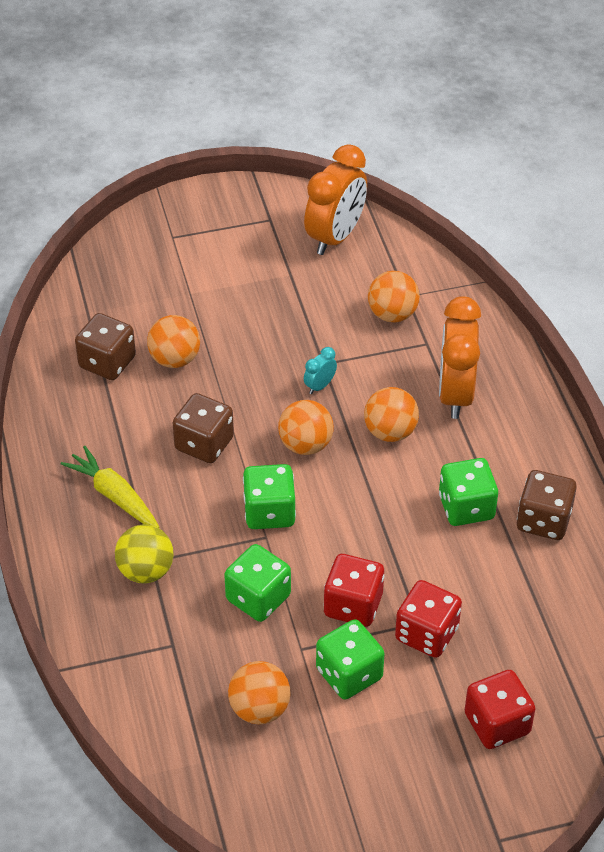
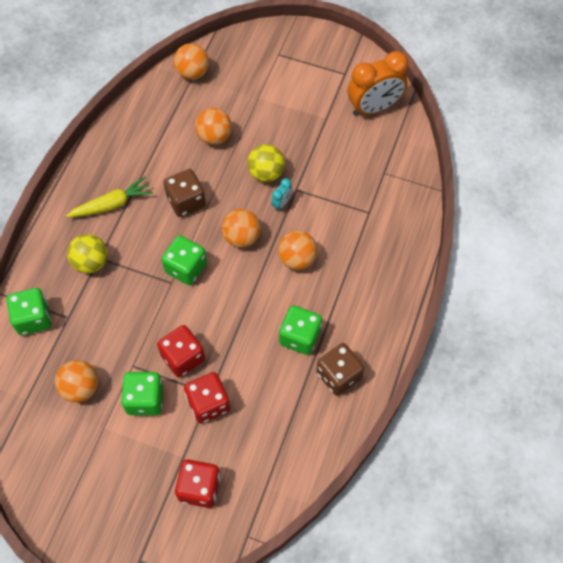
camera: 35 degrees right, 15 degrees up
(107, 362) = (176, 117): brown dice -> none
(114, 495) = (112, 204): yellow carrot -> yellow carrot turned 75 degrees clockwise
(258, 598) = (136, 318): green dice -> green dice (33, 318)
(273, 365) = (266, 173): none -> yellow ball
(320, 386) = (281, 203): turquoise clock -> turquoise clock turned 135 degrees clockwise
(392, 314) = (364, 180): orange ball -> orange ball (193, 73)
(455, 394) = (357, 257): orange clock -> none

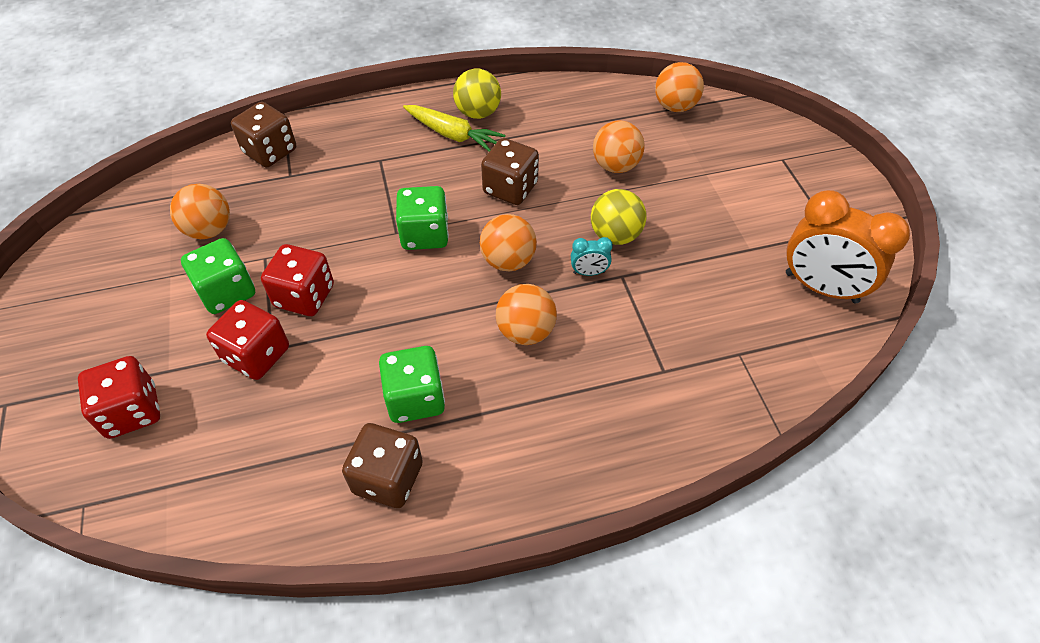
camera: 55 degrees right, 10 degrees down
(33, 318) = (270, 151): green dice -> brown dice
(91, 262) = (369, 157): yellow ball -> yellow ball (478, 113)

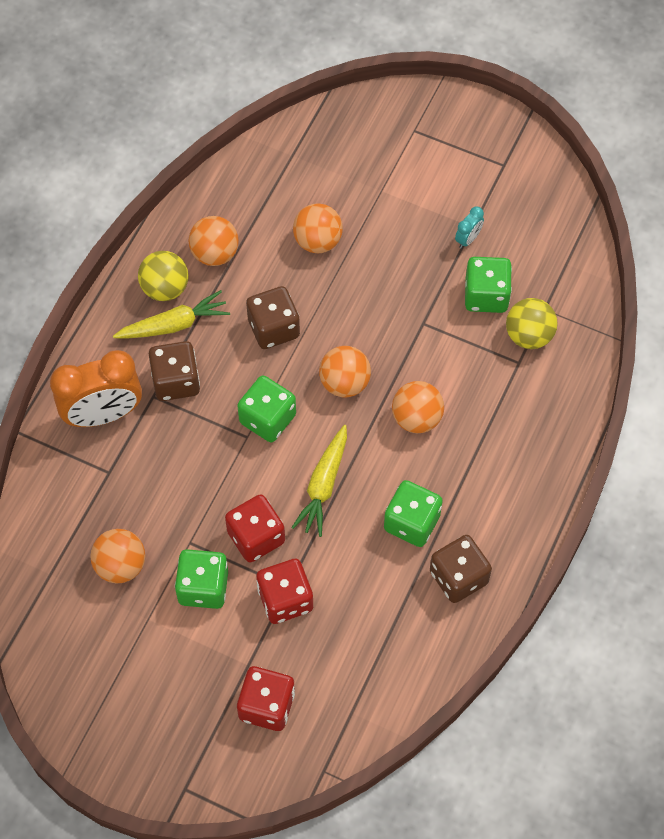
camera: 50 degrees left, 10 degrees up
(270, 151) = (63, 470): brown dice -> brown dice (176, 381)
(395, 309) = (323, 485): none -> yellow carrot
(589, 272) = (402, 341): turquoise clock -> turquoise clock (468, 239)
(615, 235) = (384, 297): yellow ball -> yellow ball (529, 335)
(675, 107) = (294, 148): orange ball -> orange ball (215, 254)
(699, 301) = (486, 296): none -> green dice
(821, 288) = (539, 216): orange clock -> orange clock (103, 415)

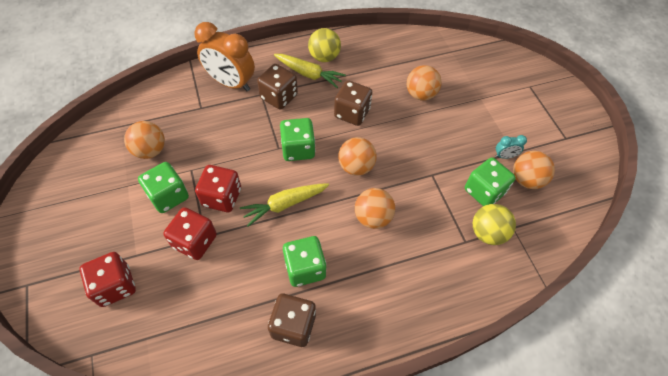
camera: 45 degrees right, 5 degrees down
(215, 254) = (364, 61): orange ball -> orange ball (526, 180)

